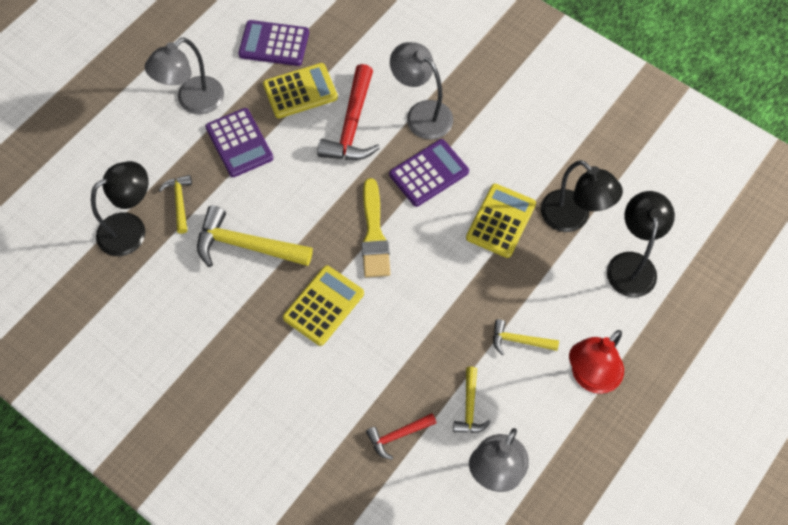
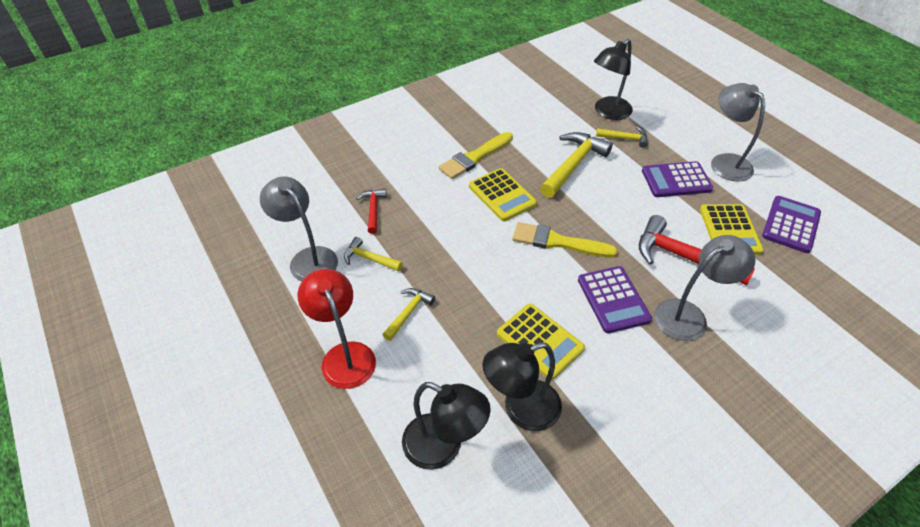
camera: 110 degrees right, 15 degrees down
(131, 229) = (608, 112): black lamp -> black lamp turned 60 degrees clockwise
(268, 355) = (474, 157): none -> yellow brush

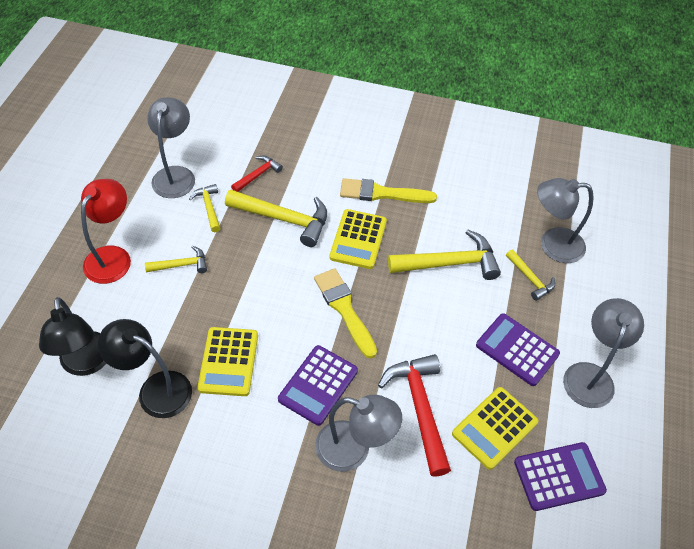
camera: 45 degrees right, 5 degrees up
(436, 222) = (284, 219): none -> yellow hammer
(608, 112) = (552, 245): black lamp -> grey lamp

